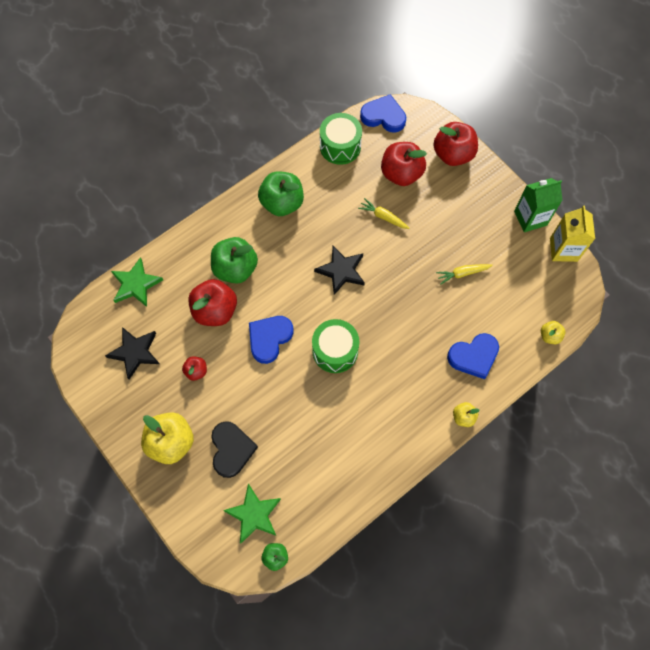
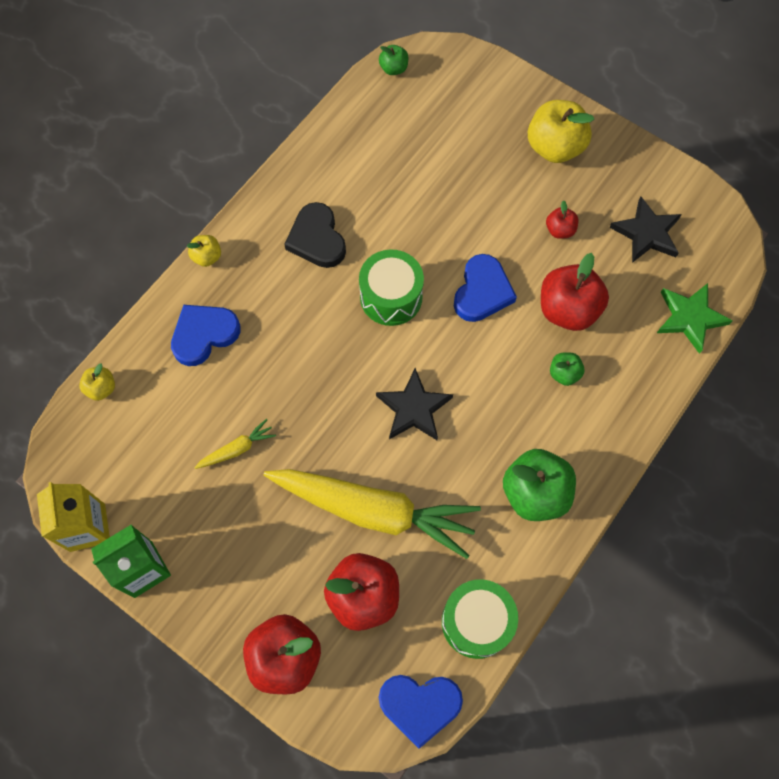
camera: 165 degrees right, 0 degrees up
(231, 449) = (481, 156): black heart -> black heart (317, 239)
(235, 269) = (564, 374): green apple -> green apple, size x0.50
(254, 514) = (431, 100): green star -> none
(383, 217) = (374, 510): yellow carrot -> yellow carrot, size x2.47

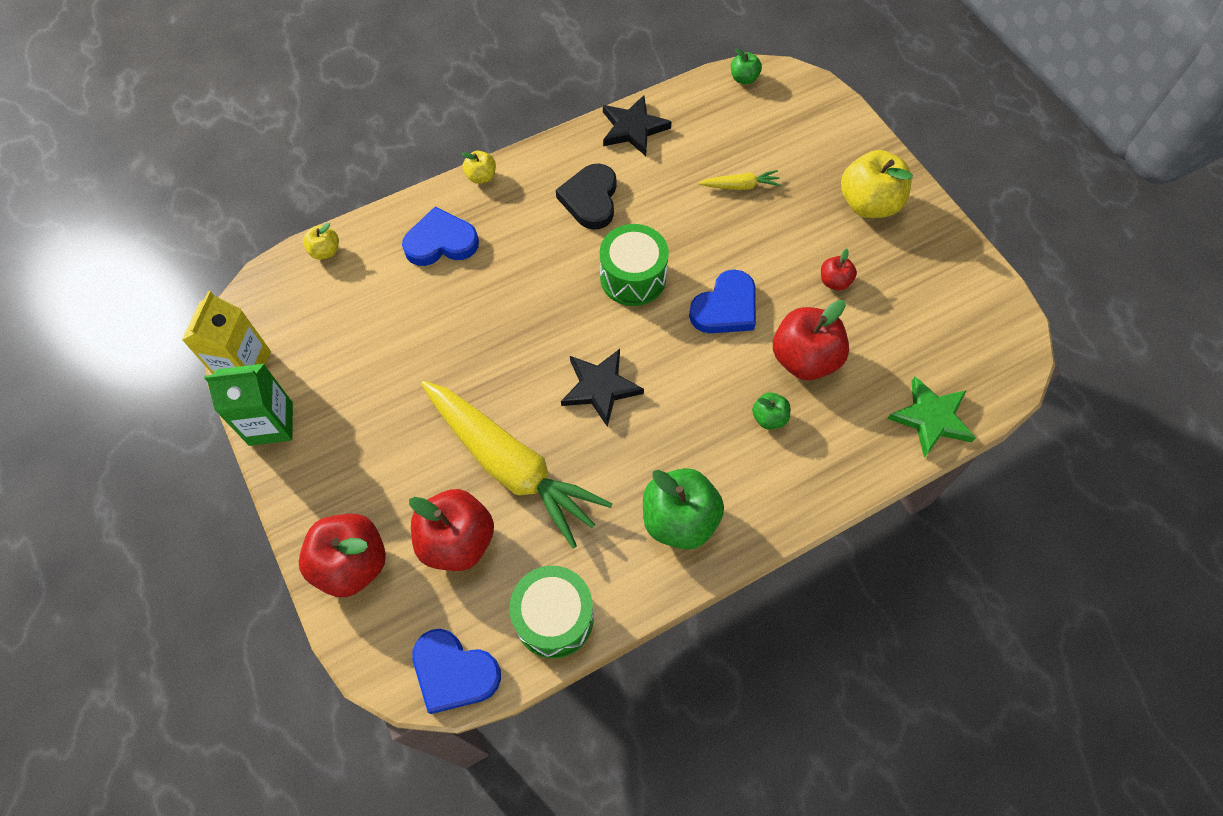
camera: 25 degrees right, 5 degrees down
(237, 449) = (414, 354): yellow carrot -> yellow carrot (740, 186)
(646, 233) = (925, 319): black star -> black star (633, 128)

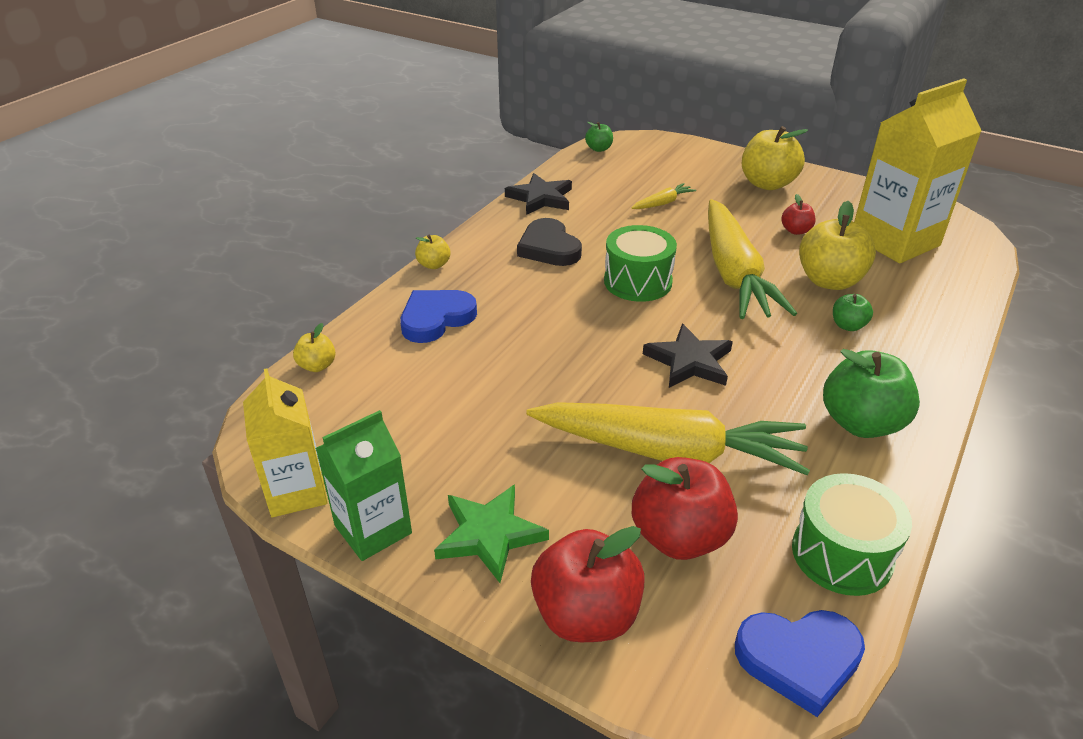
camera: 30 degrees left, 25 degrees down
(725, 308) = (733, 273): blue heart -> yellow carrot
(804, 359) = (829, 281): red apple -> yellow apple
(919, 340) = (895, 241): none -> yellow carton
(931, 418) = (960, 280): green star -> green star (489, 535)

